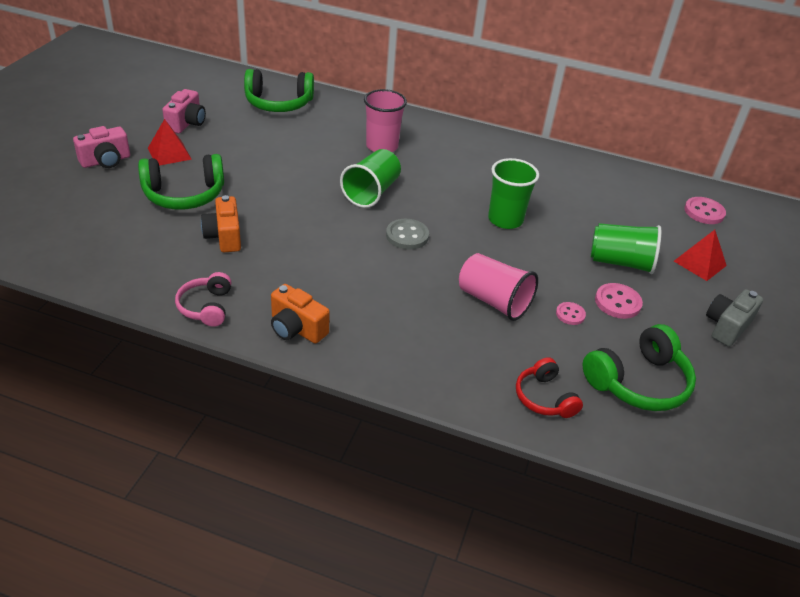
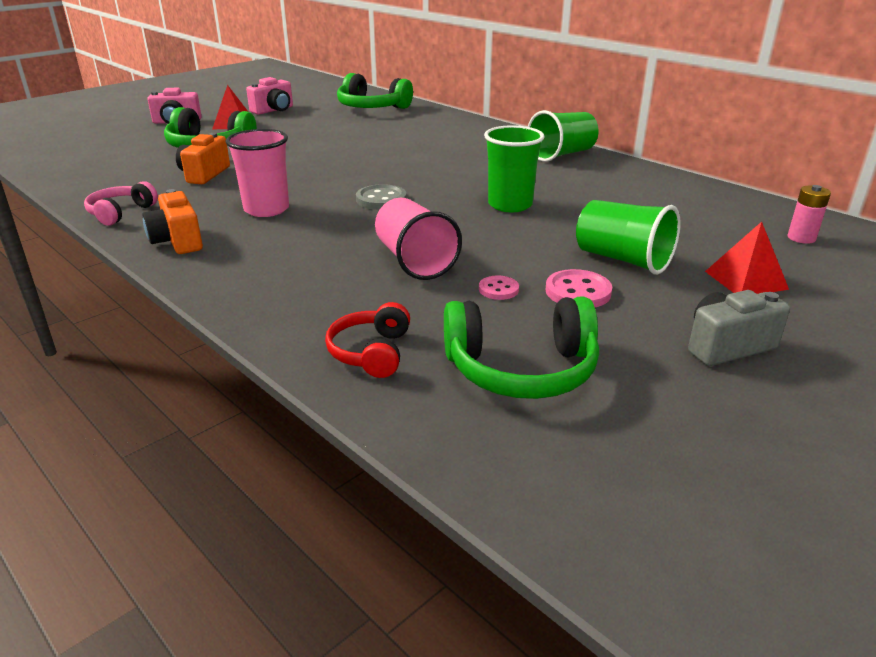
camera: 30 degrees right, 10 degrees down
(371, 192) = (384, 167): green cup -> green cup (561, 154)
(382, 146) = (437, 141): pink cup -> pink cup (266, 209)
(704, 212) = (801, 238): pink button -> pink battery

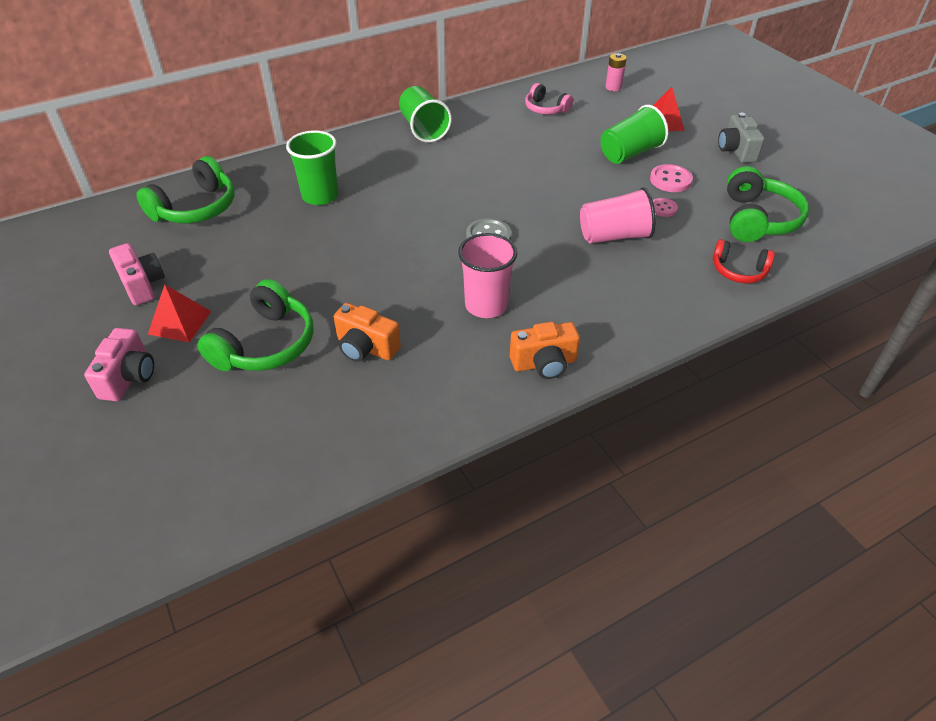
camera: 75 degrees left, 15 degrees up
(121, 213) = (458, 409): pink headphones -> pink headphones (545, 109)
(510, 205) = (524, 176): green cup -> green cup (320, 196)

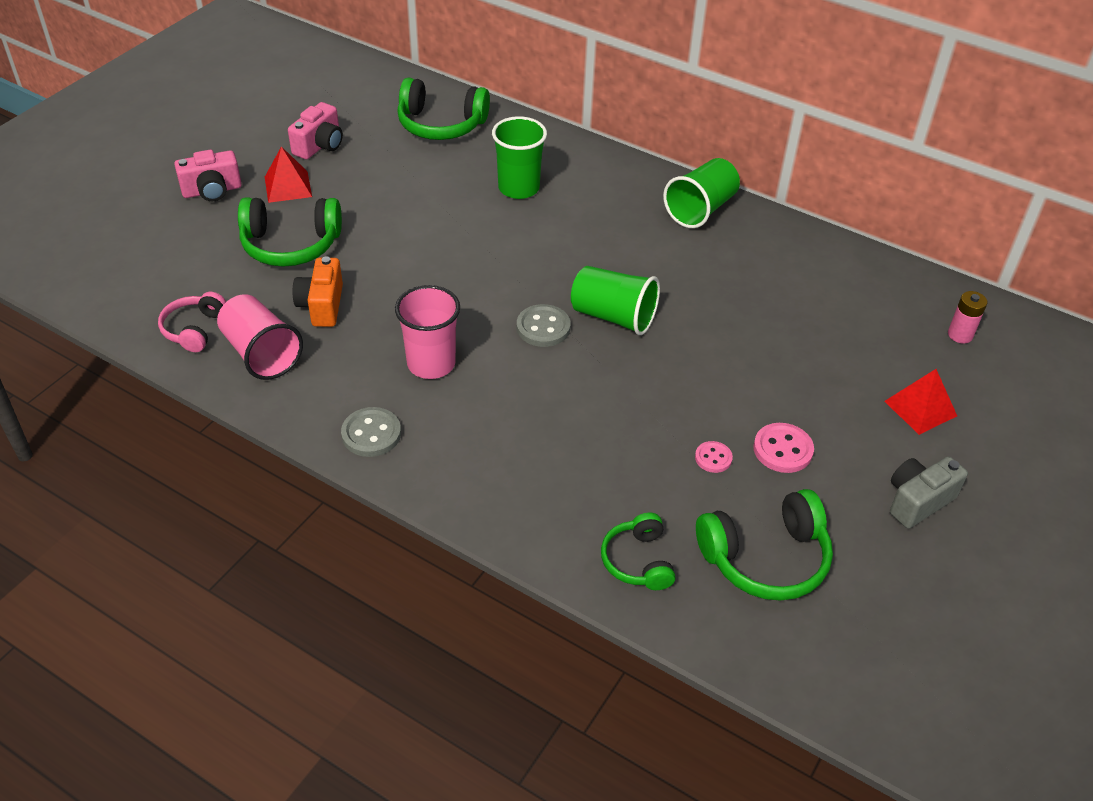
camera: 60 degrees right, 0 degrees up
(544, 363) = (371, 434): orange camera -> grey button
(545, 109) = (841, 290): pink headphones -> pink headphones (194, 329)
(614, 236) = (621, 428): pink cup -> pink cup (261, 353)
(629, 153) = (809, 395): green cup -> green cup (613, 316)
(738, 271) = (638, 561): red headphones -> green headphones

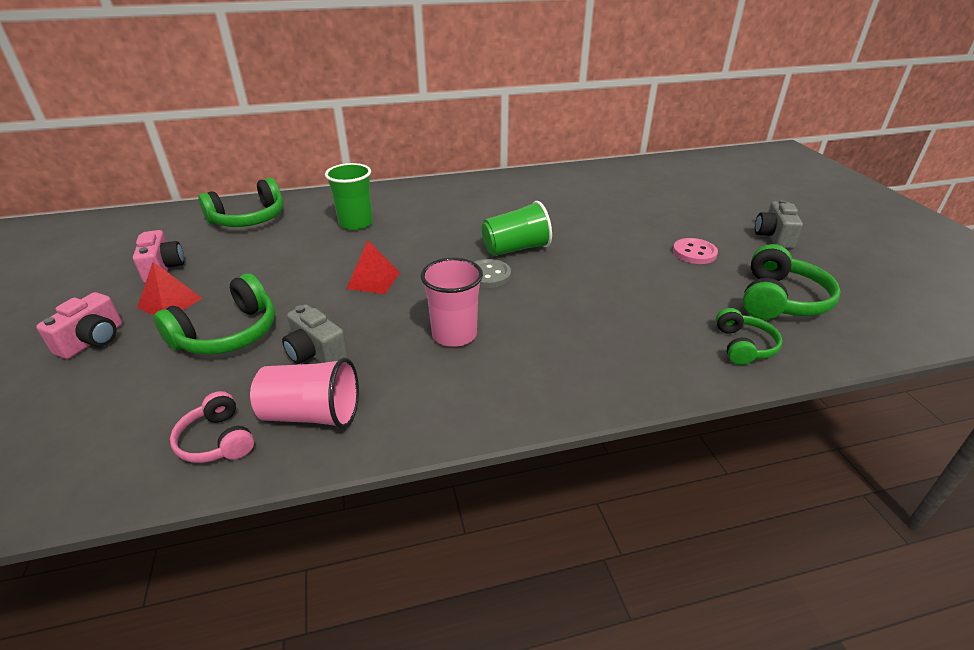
camera: 45 degrees left, 10 degrees down
(322, 305) = (316, 353): orange camera -> grey camera
(371, 434) = (486, 401): grey button -> none
(638, 561) = (743, 346): green headphones -> green headphones turned 120 degrees counterclockwise
(700, 209) = (474, 186): green cup -> none
(713, 458) = (677, 276): pink button -> none
(920, 408) = (704, 205): red pyramid -> red pyramid (373, 280)
(960, 335) = (664, 174): pink battery -> none

